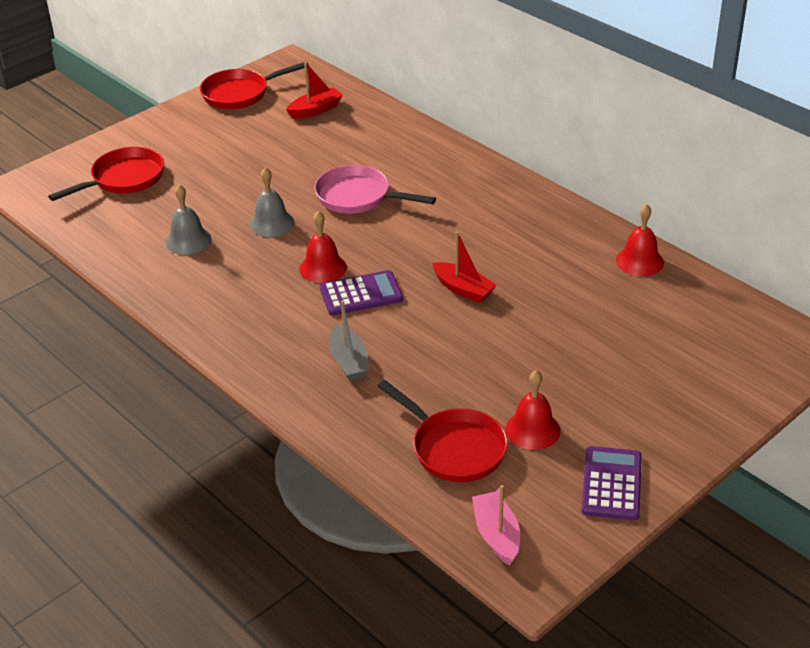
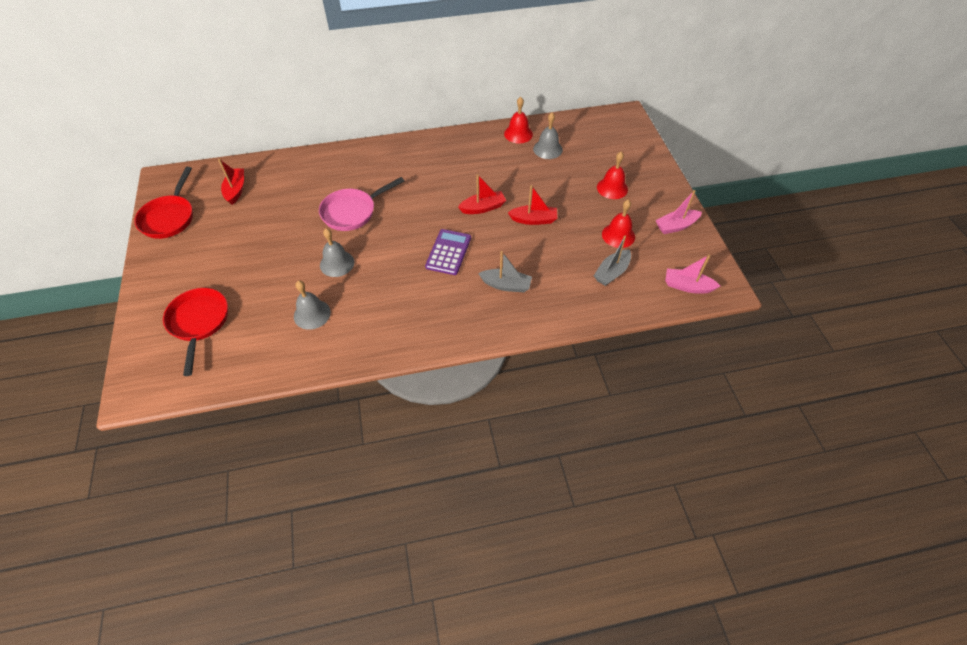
camera: 60 degrees left, 15 degrees up
(323, 268) = (407, 258): red bell -> red bell (612, 188)
(454, 448) = (611, 272): red pan -> grey boat
(485, 340) = (533, 220): none -> red boat
(611, 484) = (676, 226): purple calculator -> pink boat
(639, 299) = (547, 149): none -> grey bell

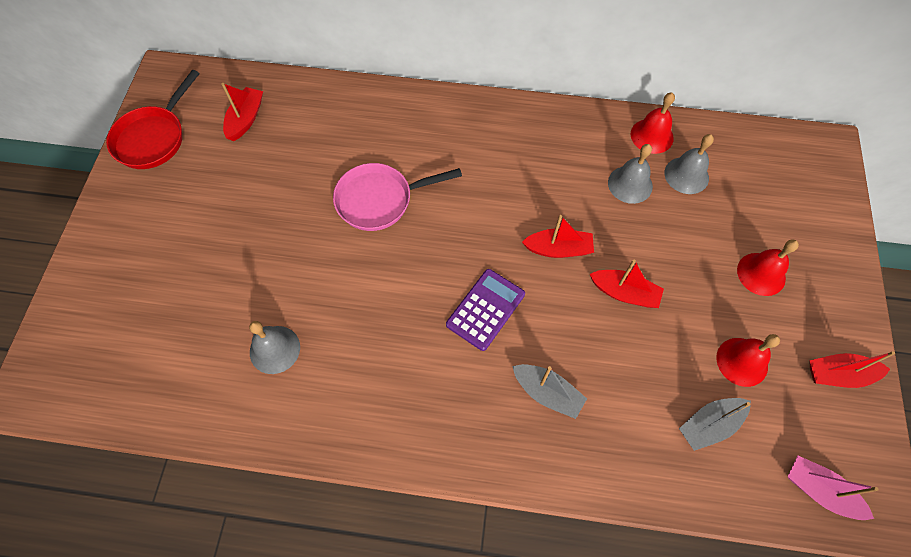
camera: 20 degrees right, 10 degrees up
(199, 322) = (135, 313): red pan -> none
(337, 263) = (332, 278): grey bell -> grey bell (630, 184)
(676, 226) = (838, 374): pink boat -> red boat

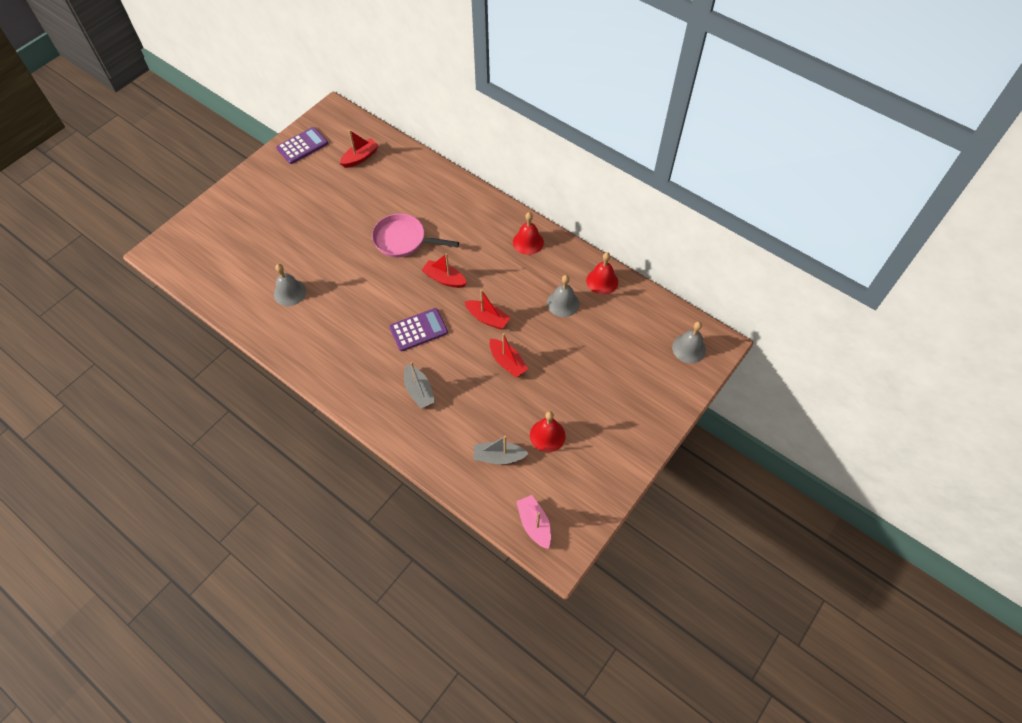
camera: 30 degrees right, 5 degrees down
(153, 138) = (302, 146): red pan -> purple calculator
(686, 175) = (604, 315): grey bell -> grey bell (689, 348)
(761, 274) = (603, 395): red bell -> red bell (528, 242)
(838, 374) = (602, 474): red boat -> red boat (444, 279)

